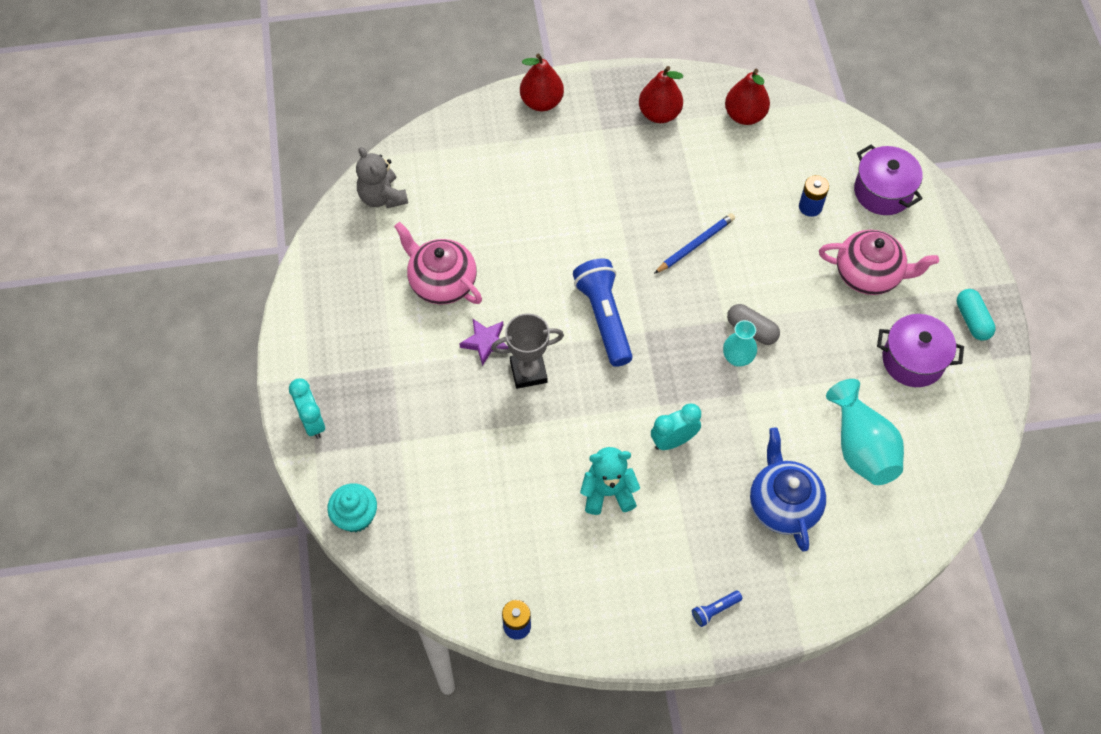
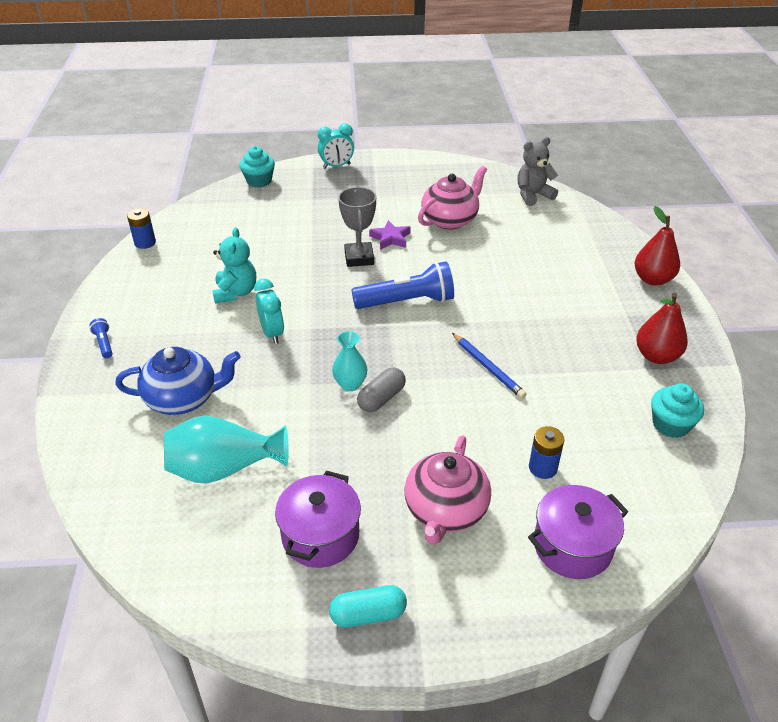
camera: 95 degrees right, 20 degrees down
(744, 115) = (670, 425): red pear -> turquoise cupcake

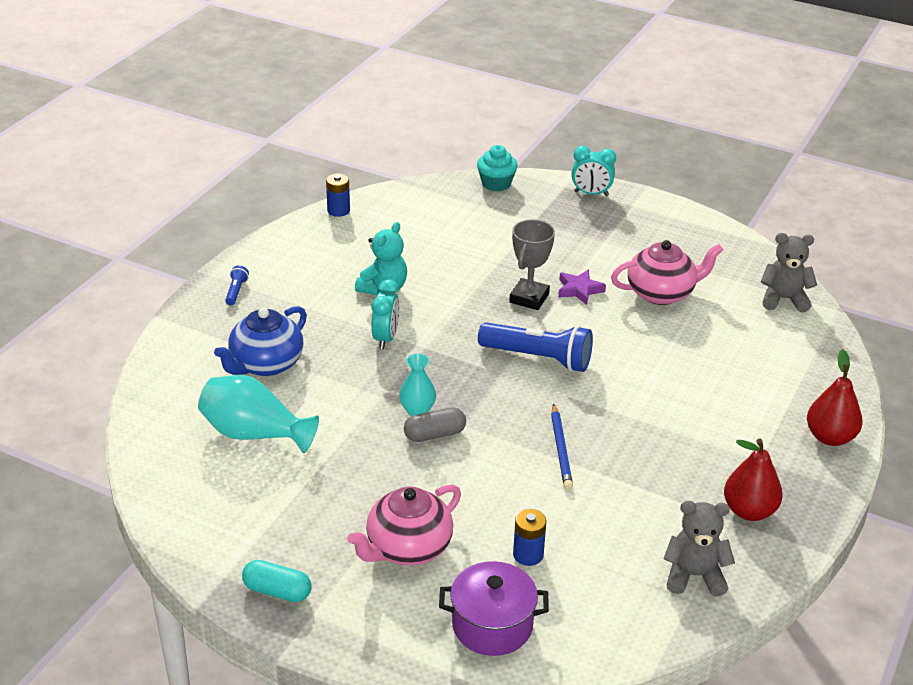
camera: 30 degrees right, 5 degrees down
(183, 398) = (265, 364): blue teapot -> blue teapot turned 105 degrees clockwise
(320, 535) = (288, 519): purple pot -> none
(670, 425) = (694, 576): turquoise cupcake -> grey teddy bear

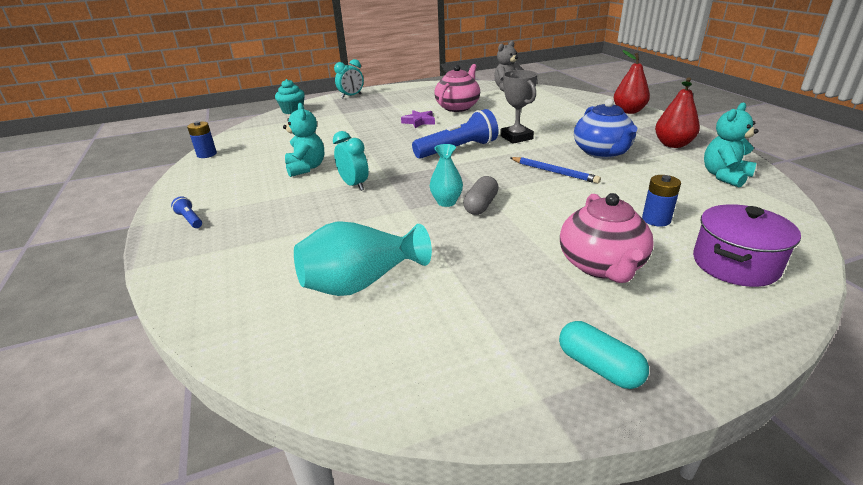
camera: 45 degrees left, 5 degrees down
(265, 364) = (291, 241): blue teapot -> blue teapot (602, 152)
(277, 591) = (599, 367): turquoise capsule -> turquoise capsule turned 75 degrees clockwise
(529, 298) = (401, 134): grey trophy -> grey trophy (516, 137)
(694, 576) = (724, 176): grey teddy bear -> turquoise teddy bear

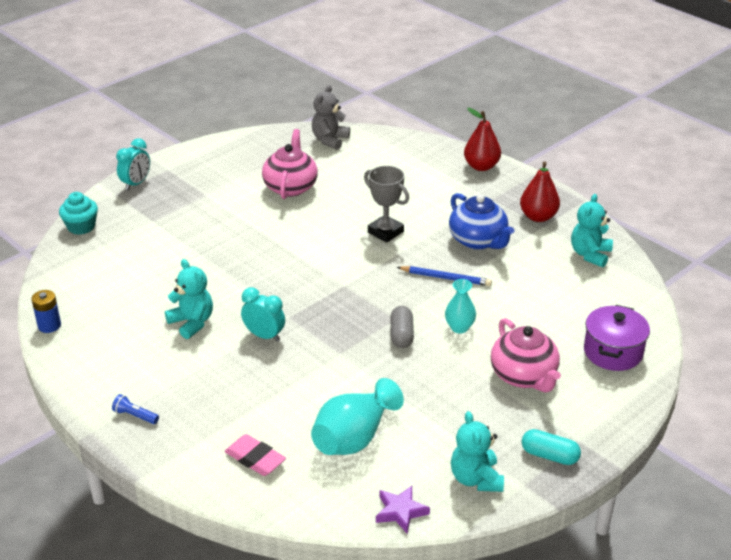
camera: 25 degrees left, 5 degrees up
(246, 277) = (255, 458): none -> pink eraser
(419, 122) = (262, 222): purple star -> purple star (400, 511)
(446, 202) = (368, 338): turquoise vase -> turquoise vase (459, 327)
(458, 149) = (335, 263): blue flashlight -> none
(474, 368) = (476, 479): none -> turquoise teddy bear
(656, 220) = (549, 319): blue battery -> none

